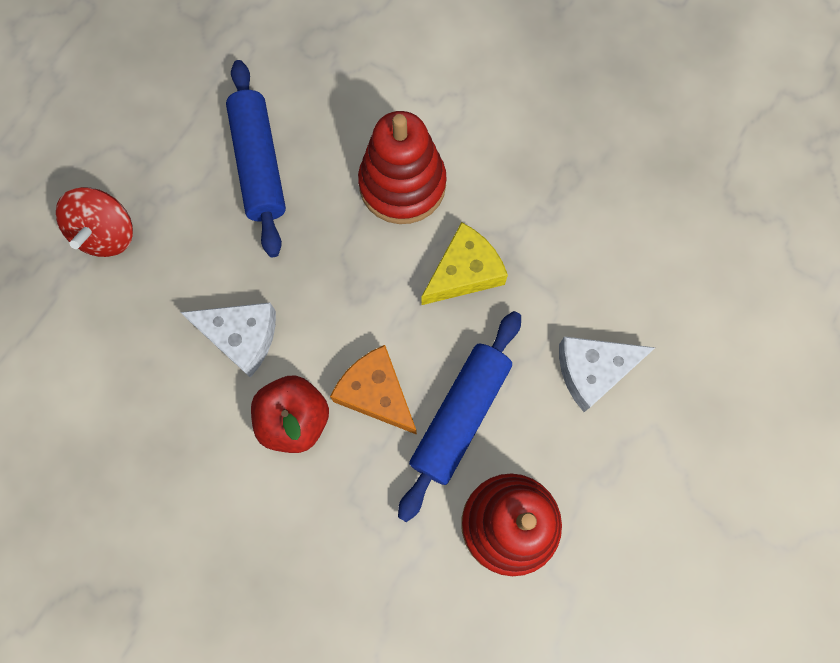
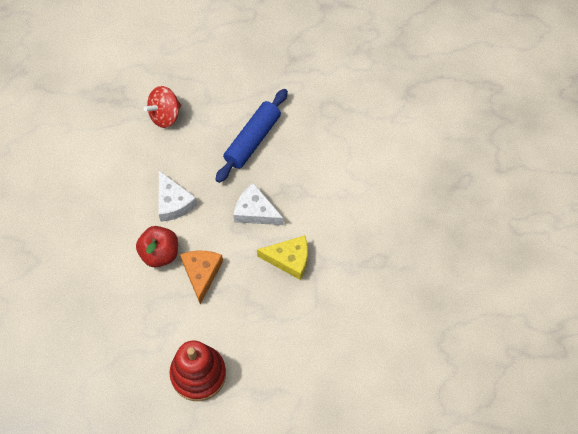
camera: 45 degrees right, 10 degrees down
(402, 185) = (302, 200): red stacking toy -> none
(460, 416) = (224, 314): blue rolling pin -> none
(593, 371) = (299, 349): white cheese -> white cheese (255, 211)

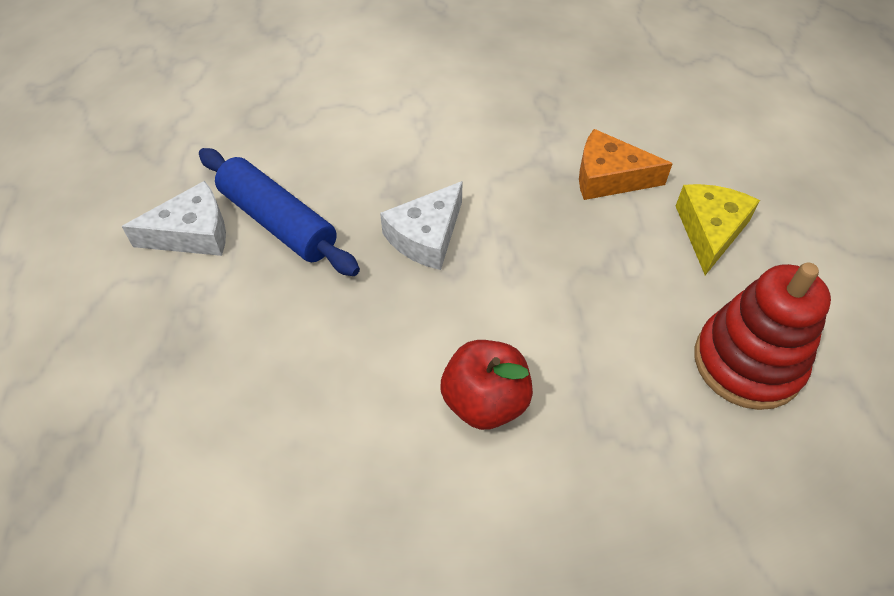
camera: 80 degrees left, 10 degrees down
(165, 115) = (161, 357): red spinning top -> none
(173, 202) = (373, 364): white cheese -> white cheese (192, 233)
(201, 273) = (539, 333): orange cheese -> orange cheese (609, 177)
(289, 259) = (529, 203): yellow cheese -> yellow cheese (710, 231)

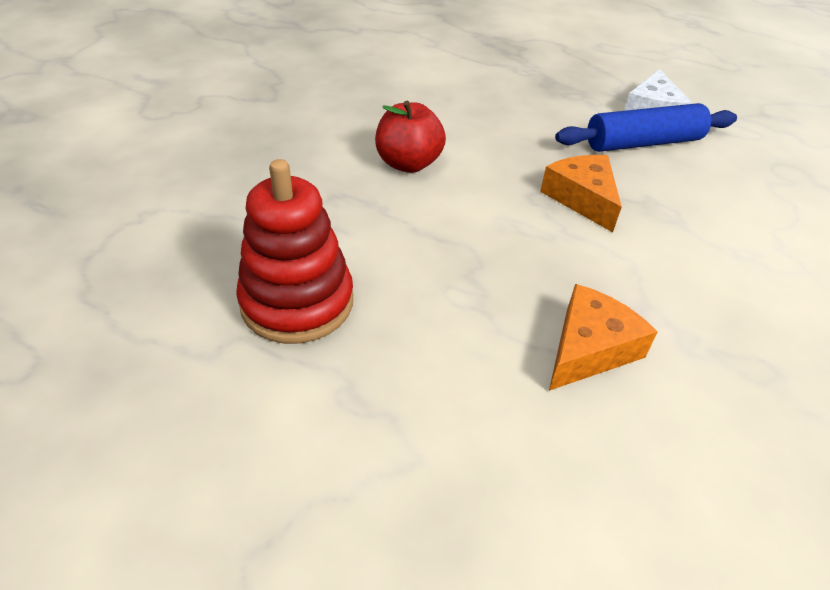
camera: 120 degrees right, 10 degrees down
(426, 236) = (582, 198): white cheese -> orange cheese
(710, 231) = (453, 383): yellow cheese -> none

